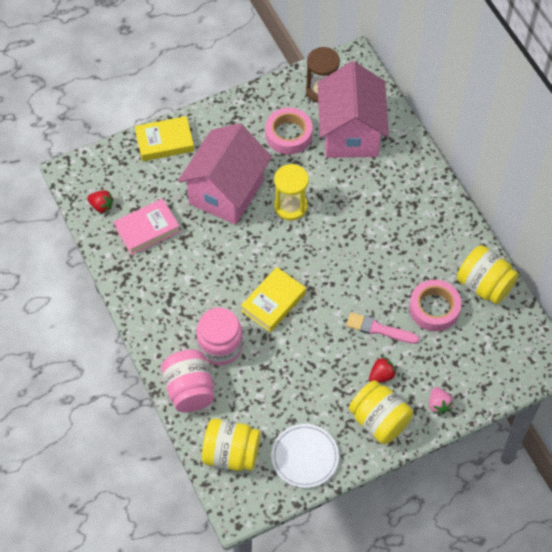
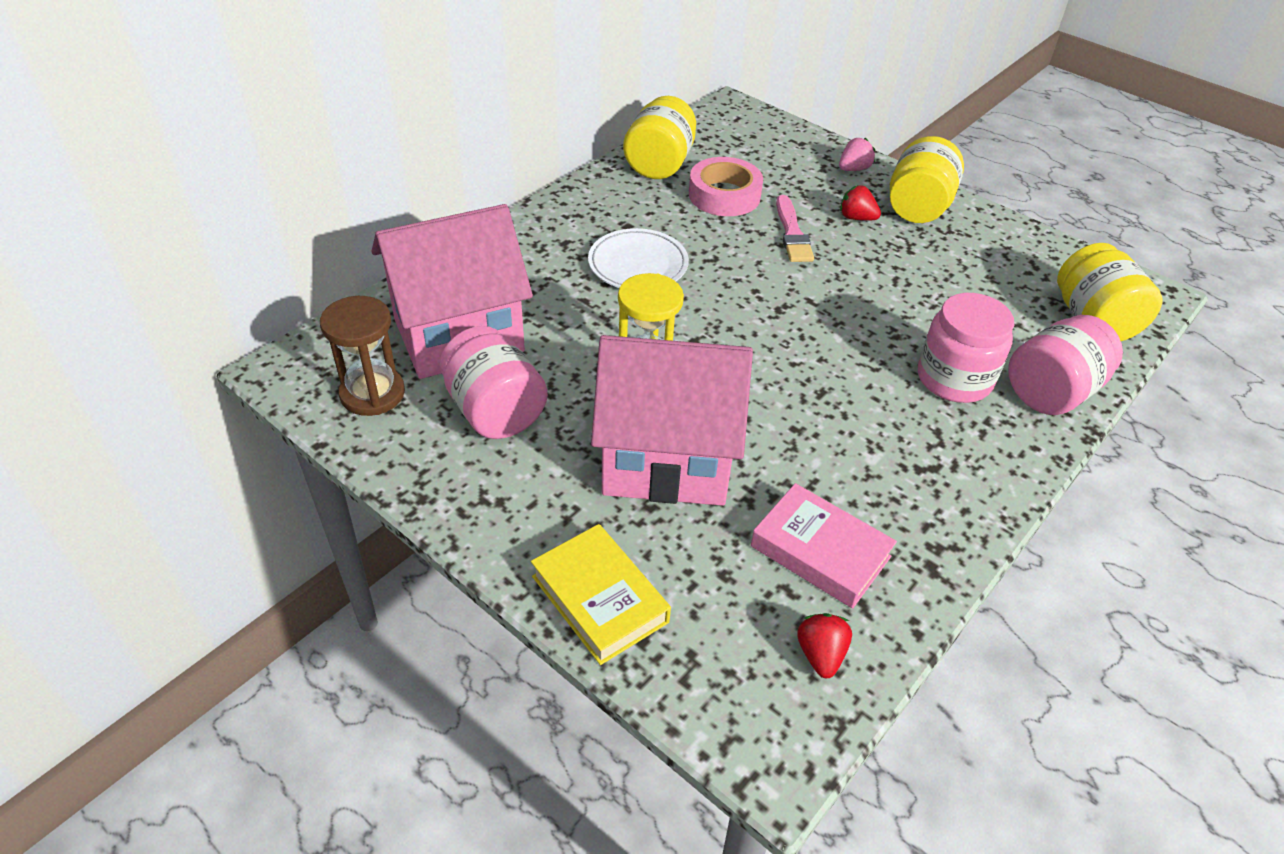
camera: 115 degrees left, 15 degrees down
(273, 302) = (833, 342): yellow book -> none
(288, 135) = (495, 411): pink tape -> pink jar
(305, 457) = (1026, 255): white plate -> white plate (638, 264)

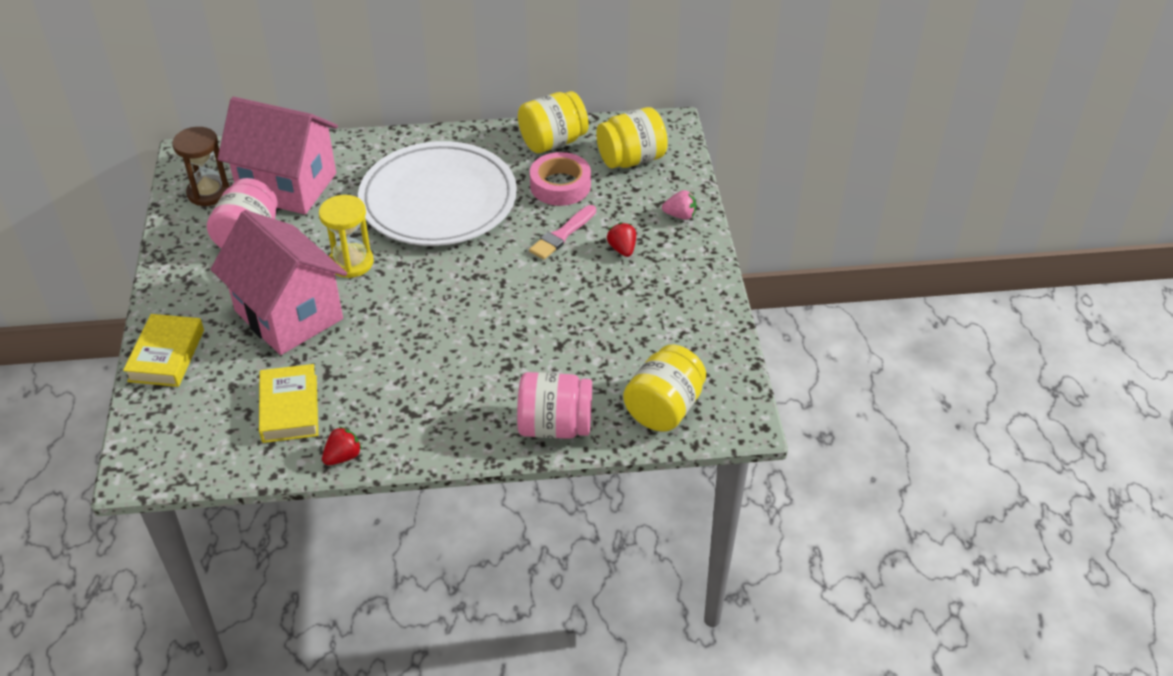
camera: 45 degrees right, 0 degrees up
(638, 264) = (438, 200): white plate -> white plate, size x2.01
(820, 551) = (289, 408): pink book -> yellow book
(820, 654) = (218, 449): red strawberry -> red strawberry (343, 456)
(917, 207) = (678, 266): yellow jar -> yellow jar (631, 159)
(954, 379) = (508, 379): pink jar -> none

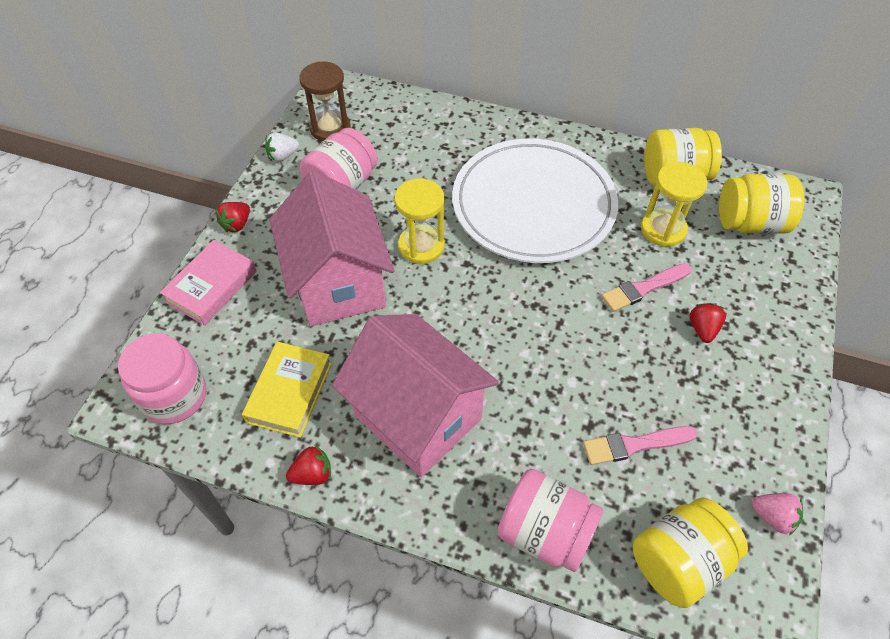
camera: 25 degrees right, 10 degrees up
(161, 299) = (237, 224): none -> red strawberry
(166, 355) = (211, 287): yellow book -> pink book
(173, 230) = (283, 156): none -> white strawberry
(182, 447) = (174, 396): none -> pink jar
(288, 186) = (401, 143): pink house -> pink house (417, 417)
(560, 185) = (663, 229): pink tape -> yellow hourglass
(600, 346) = (634, 445): none -> pink brush
(680, 215) = (782, 310): pink strawberry -> pink strawberry (773, 517)

